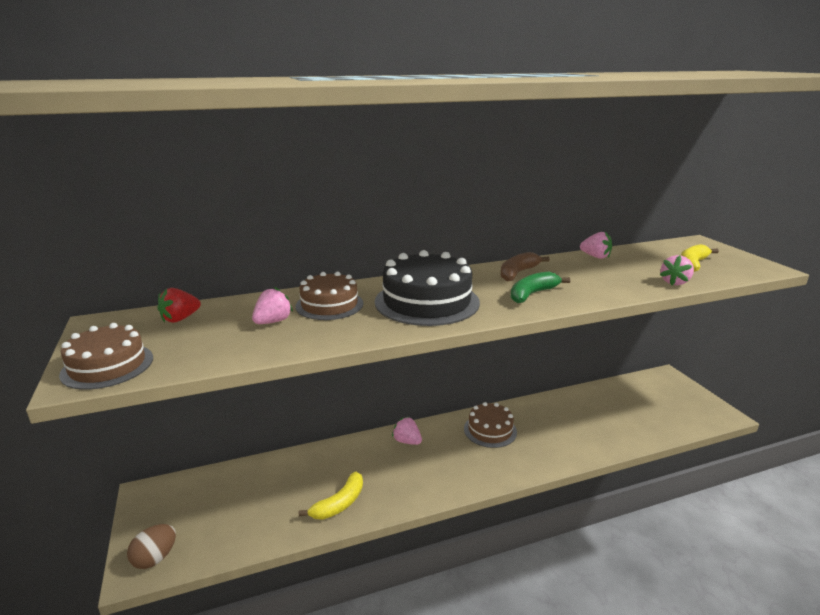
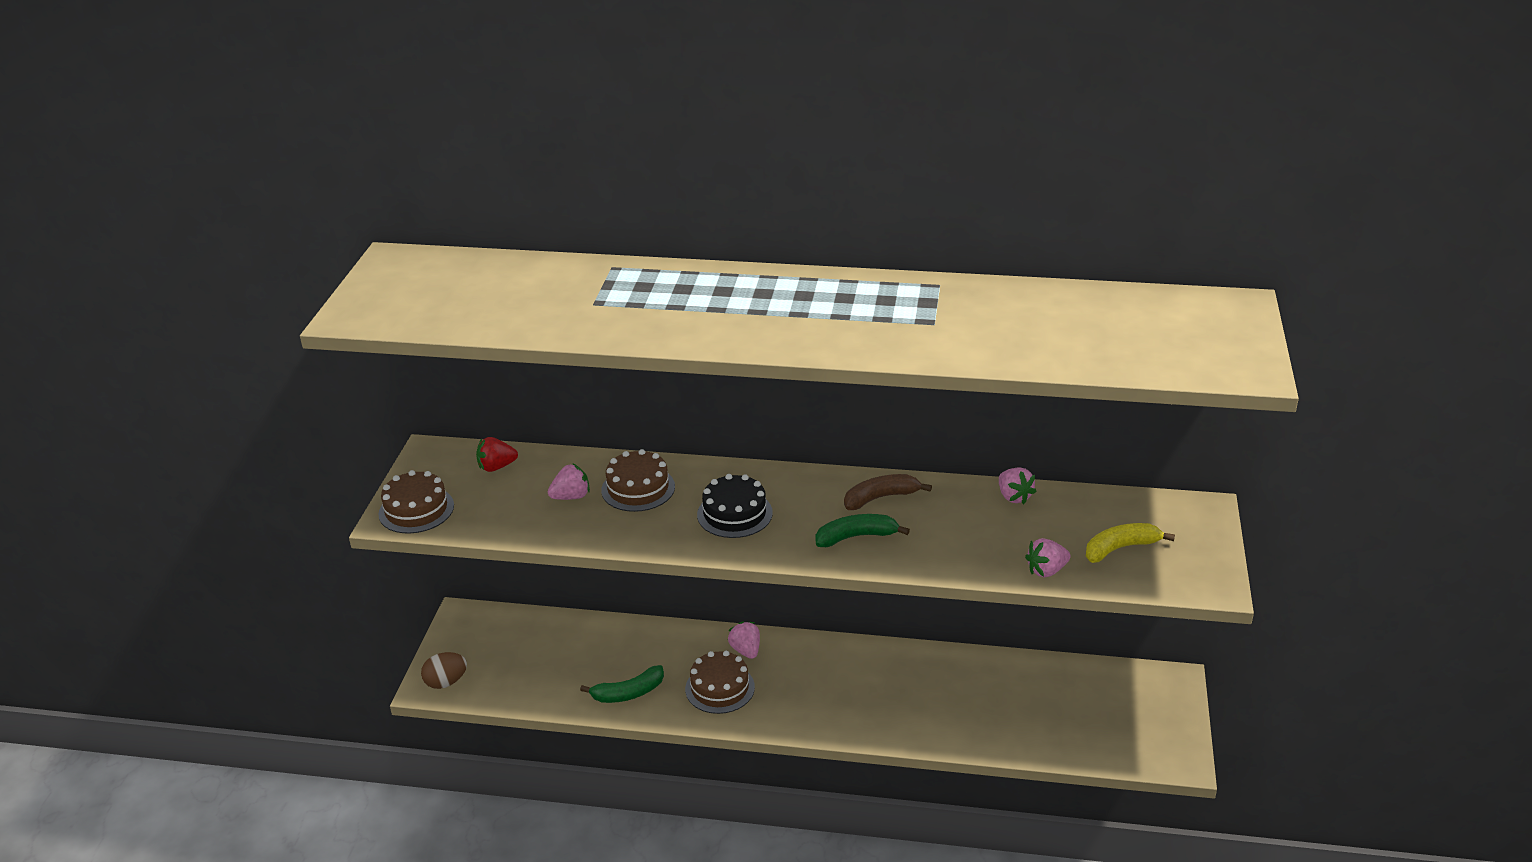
camera: 30 degrees right, 10 degrees up
(339, 504) = (628, 693): yellow banana -> green banana
(427, 302) = (734, 514): black cake -> black cake, size x0.64
(490, 430) = (851, 671): brown cake -> brown cake (720, 688)

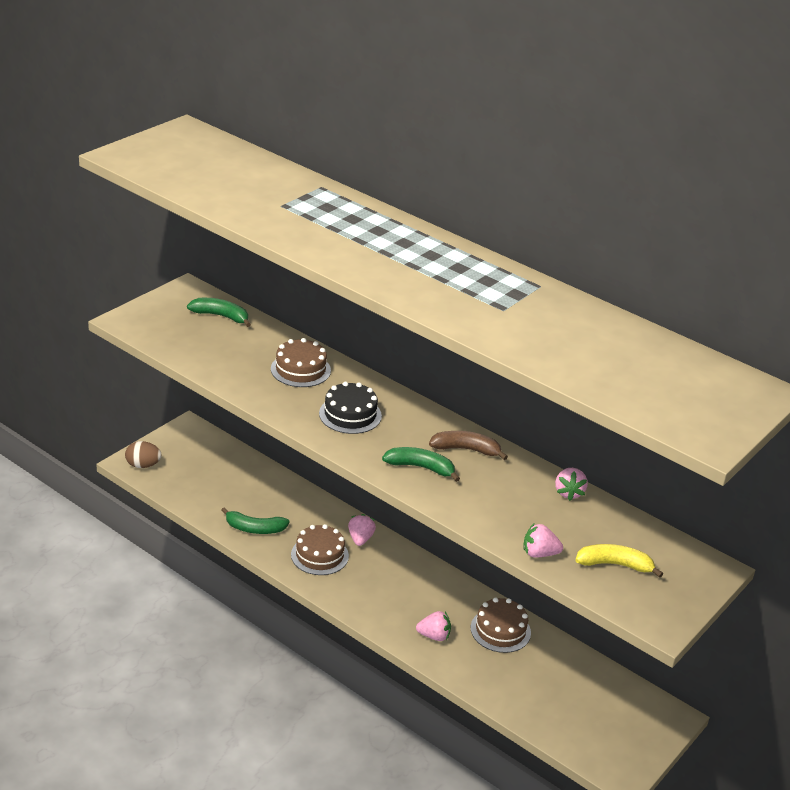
camera: 25 degrees right, 0 degrees up
(416, 509) = (144, 321): brown cake -> brown cake (500, 630)
(496, 467) = (221, 316): red strawberry -> green banana
(571, 496) = (251, 356): pink strawberry -> pink strawberry (434, 636)

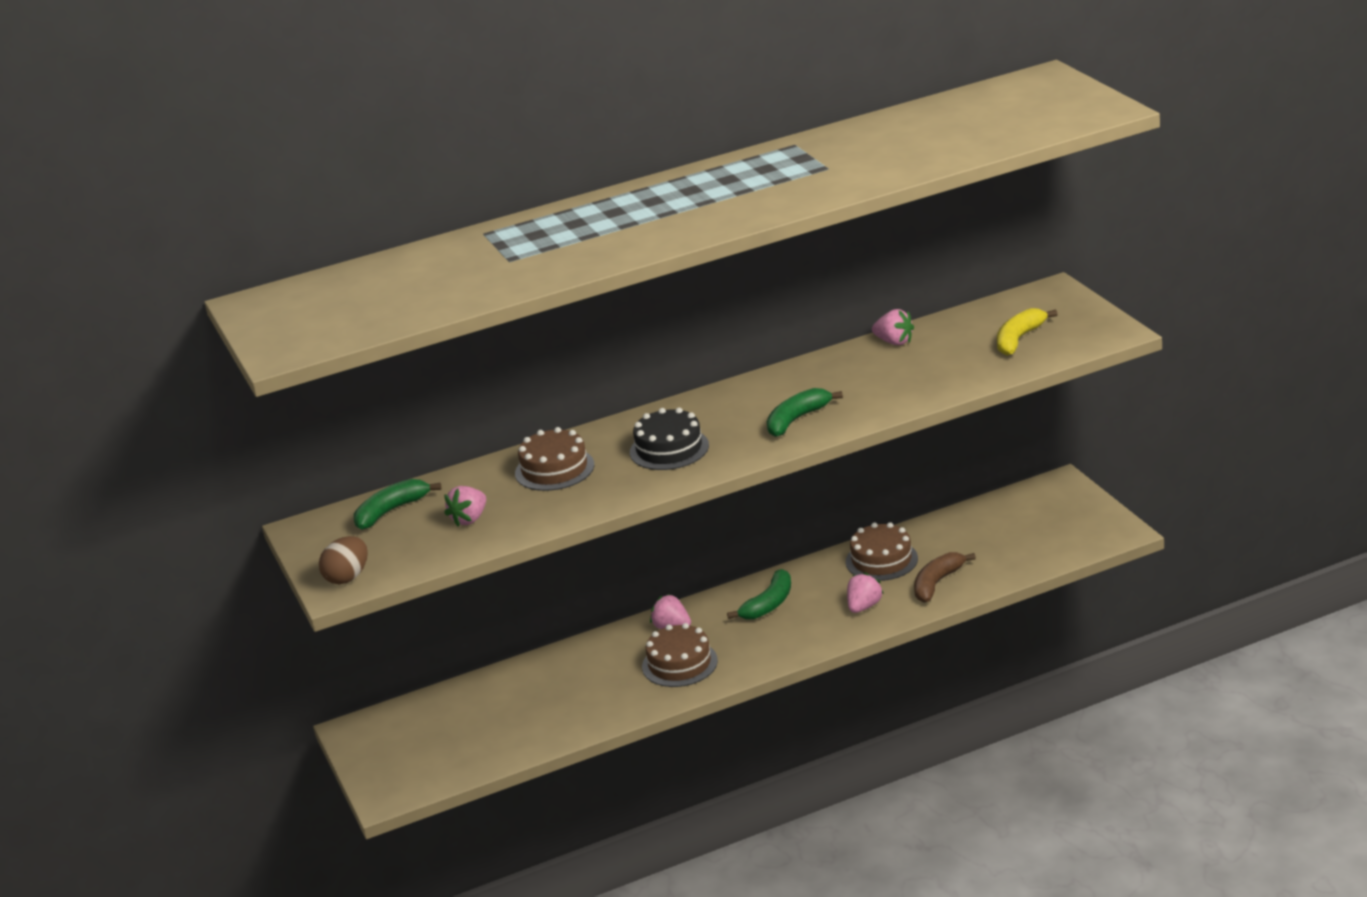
camera: 55 degrees left, 5 degrees down
(143, 465) = (401, 783): brown egg -> brown egg (348, 577)
(254, 529) = (597, 706): green banana -> green banana (769, 604)
(466, 449) = (784, 387): brown banana -> brown banana (937, 583)
(539, 553) = (979, 376): pink strawberry -> pink strawberry (469, 519)

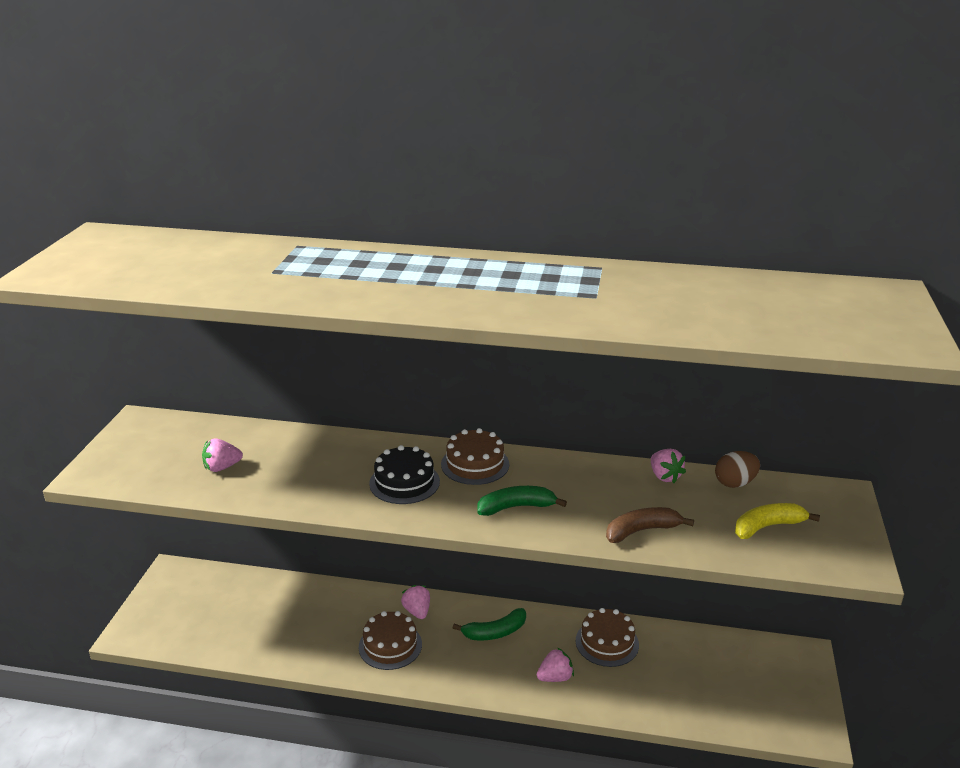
camera: 30 degrees right, 0 degrees up
(348, 577) = (103, 471): brown egg -> brown egg (735, 483)
(391, 511) = (194, 434): green banana -> none
(554, 469) = (319, 457): brown cake -> brown cake (475, 464)
(937, 583) = (627, 690): brown banana -> brown banana (641, 531)

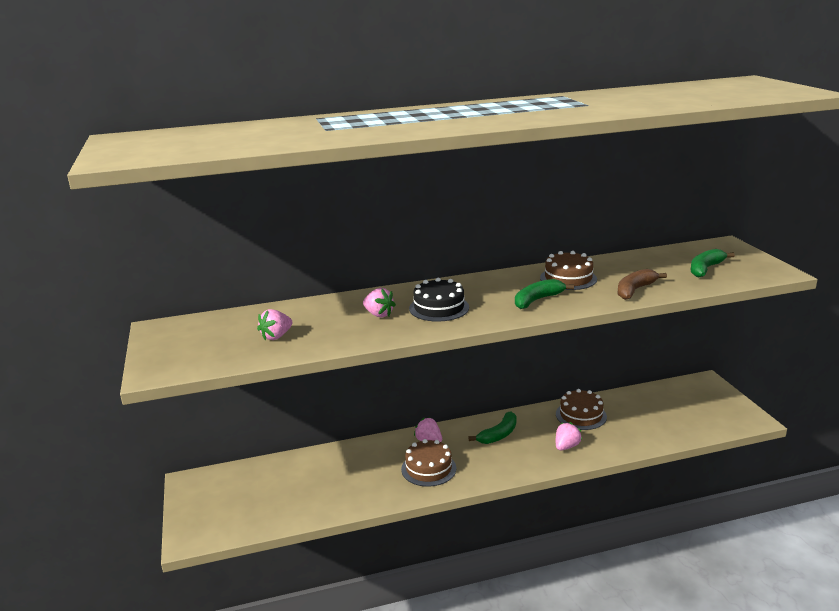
camera: 25 degrees left, 5 degrees down
(475, 464) = (477, 286): brown cake -> brown cake (568, 278)
(664, 476) = (612, 261): pink strawberry -> pink strawberry (379, 314)
(735, 483) = (658, 254): brown egg -> none
(767, 526) = (705, 269): yellow banana -> green banana

